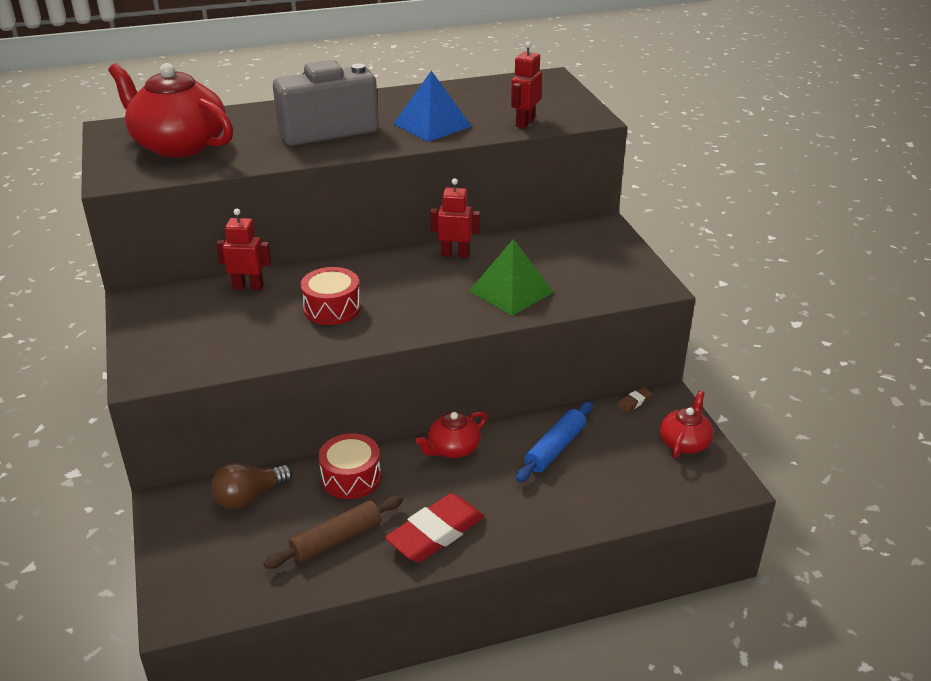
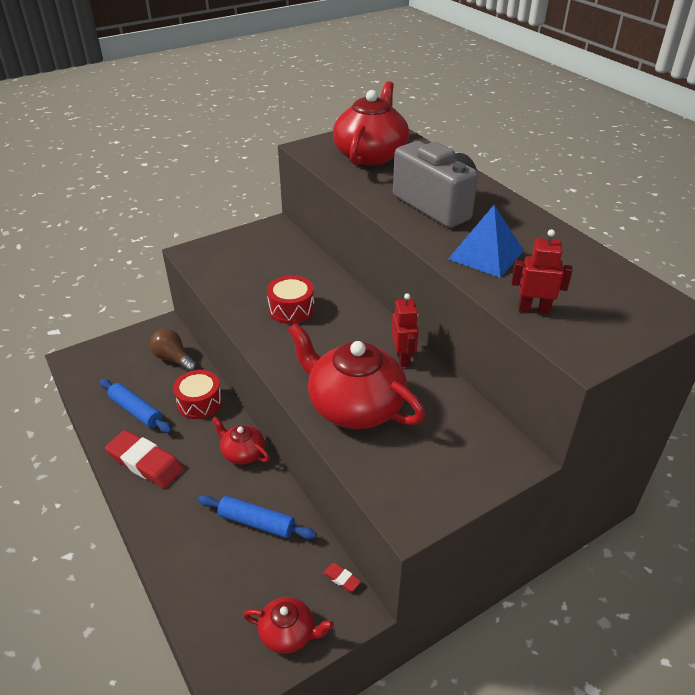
camera: 75 degrees right, 5 degrees up
(248, 287) = (307, 264): red robot -> none
(336, 539) = (136, 411): brown rolling pin -> blue rolling pin
(511, 291) = (354, 405): green pyramid -> red teapot
(634, 402) = (341, 579): brown eraser -> red eraser

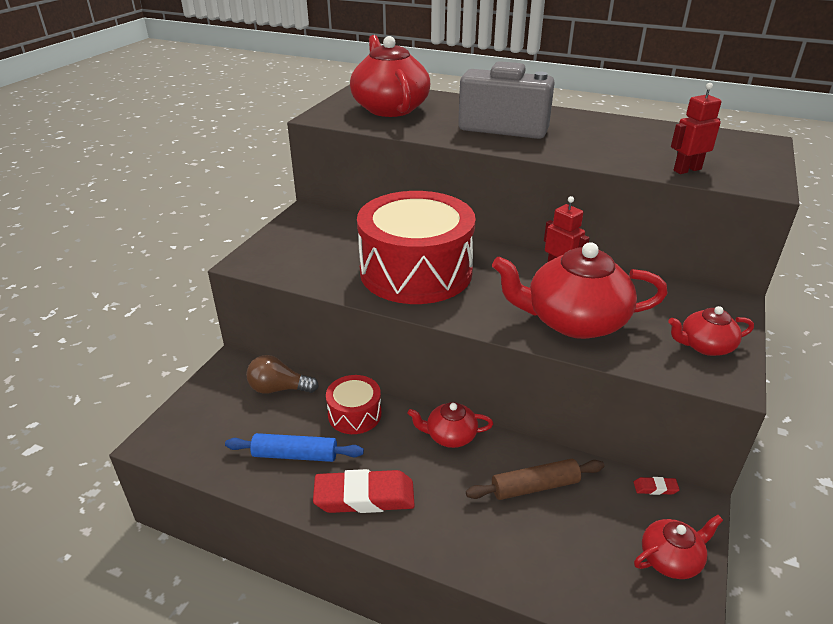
camera: 35 degrees left, 5 degrees down
(257, 522) = (535, 486): blue rolling pin -> brown rolling pin
(291, 309) = (416, 271): red drum -> red drum, size x2.19
(432, 481) = (705, 346): none -> red teapot
(486, 255) = (596, 147): blue pyramid -> none

